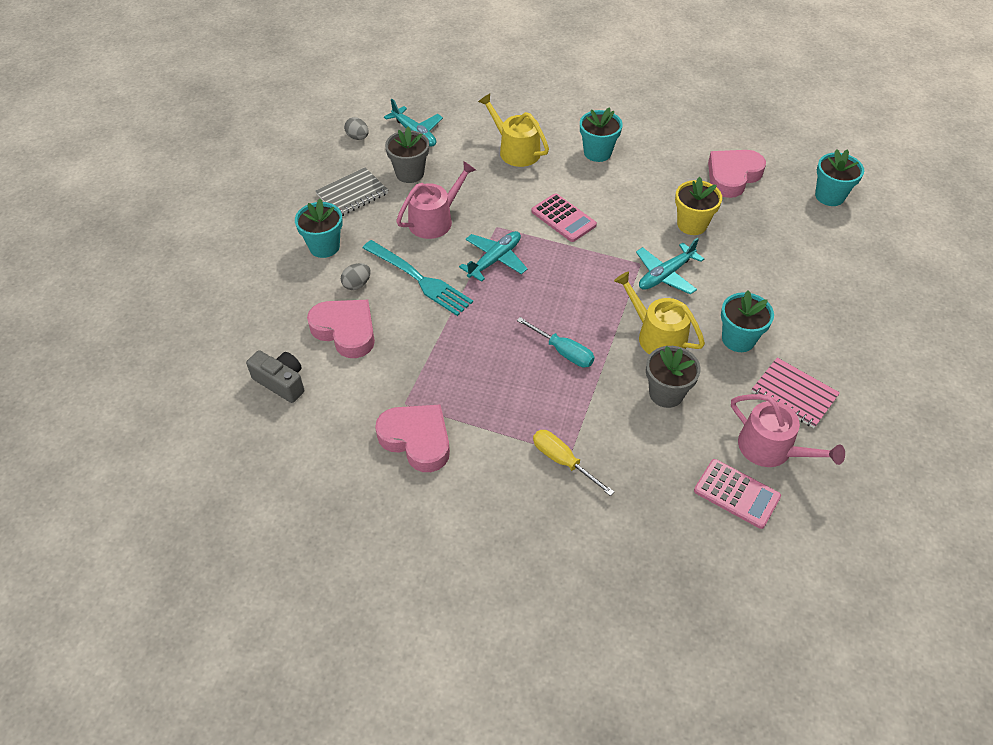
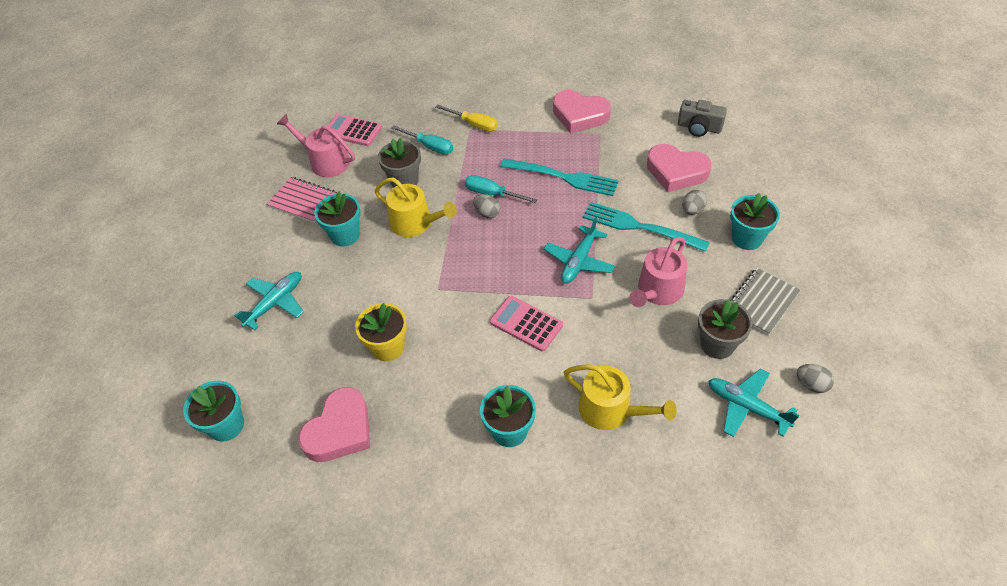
camera: 170 degrees right, 0 degrees up
(475, 354) = (563, 177): none -> turquoise fork
(574, 329) = (487, 213): none -> grey egg
(629, 438) = (430, 146): none -> turquoise screwdriver
(665, 275) = (412, 282): turquoise plane -> turquoise plane (275, 303)

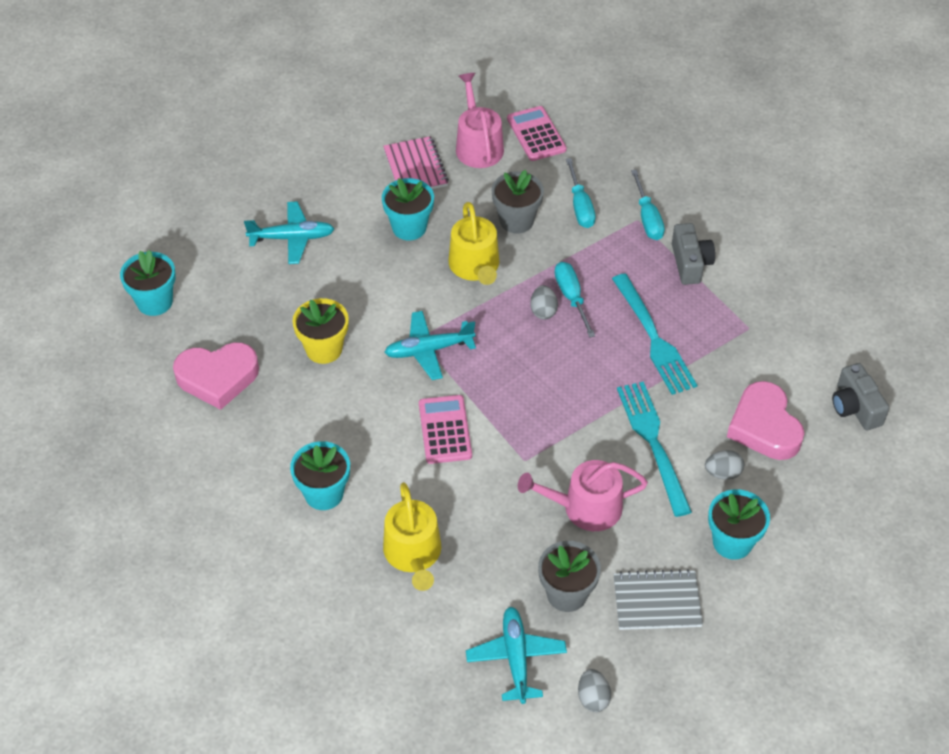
camera: 45 degrees right, 0 degrees up
(474, 124) = (647, 218): yellow screwdriver -> turquoise screwdriver
(527, 128) = (690, 263): none -> grey camera
(579, 115) = (757, 293): pink heart -> none
(579, 261) = (558, 422): turquoise plane -> turquoise plane (428, 350)

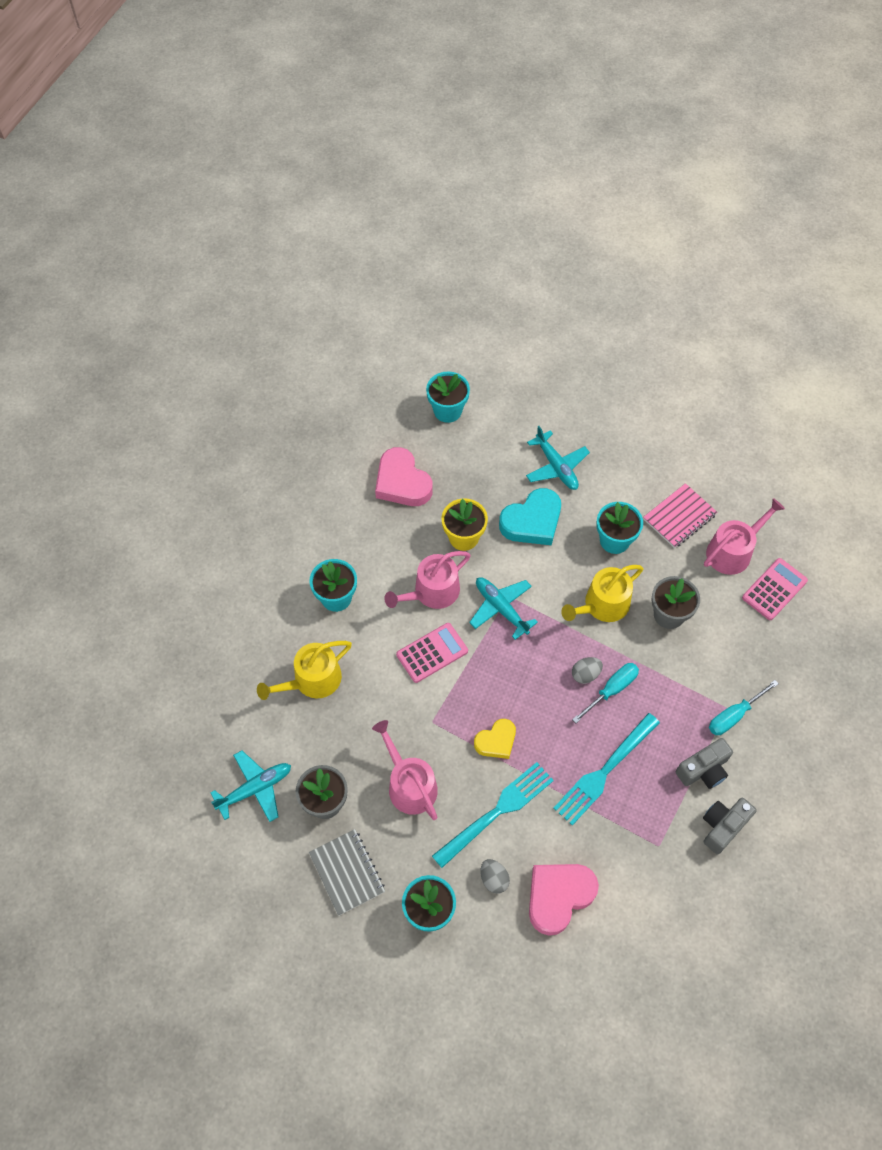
camera: 65 degrees right, 10 degrees up
(343, 284) = (532, 521): none -> turquoise heart
(372, 402) = (432, 592): none -> pink watering can
(576, 413) = (496, 741): none -> yellow heart
(580, 206) = (714, 657): turquoise screwdriver -> none
(593, 698) = (244, 857): grey egg -> none
(855, 407) = (620, 969): grey camera -> grey camera (723, 826)

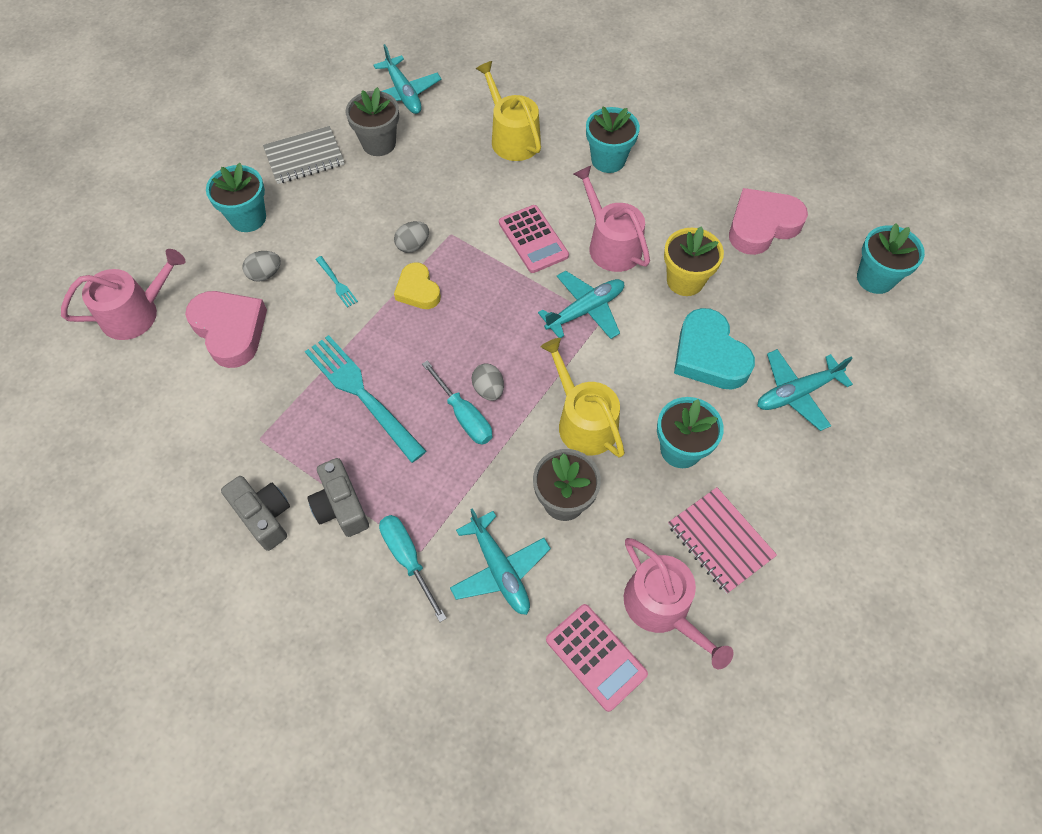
camera: 95 degrees right, 0 degrees up
(409, 784) = (384, 210): pink watering can -> pink watering can (137, 313)
(448, 752) = (413, 245): none -> grey egg
(496, 812) = (337, 283): turquoise fork -> turquoise fork, size x0.43
(729, 653) = (500, 570): none -> turquoise plane

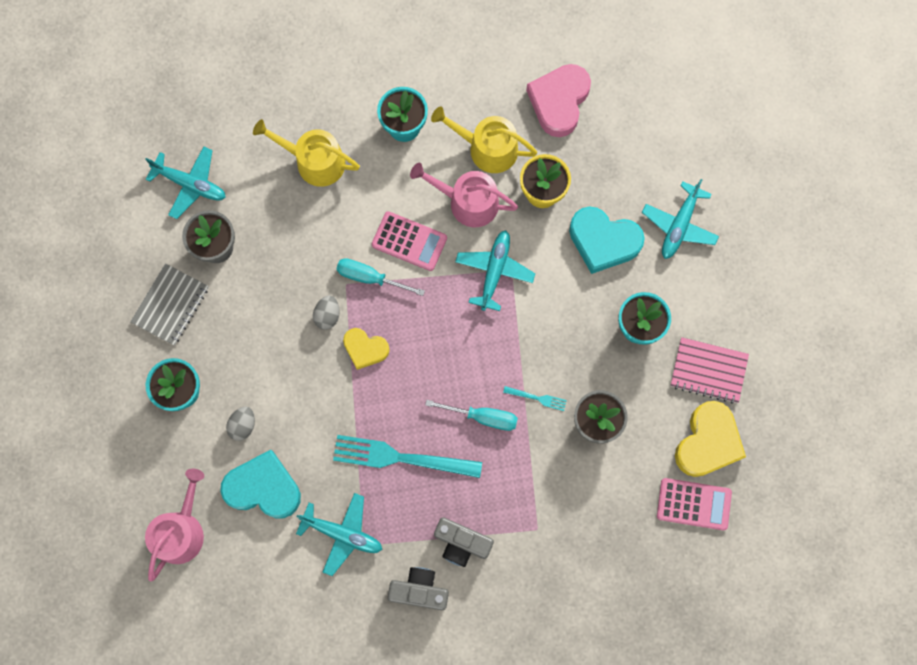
camera: 40 degrees left, 15 degrees up
(230, 330) = (263, 487): pink heart -> turquoise heart
(337, 283) = (302, 390): turquoise fork -> turquoise fork (537, 398)
(407, 559) = (534, 540): turquoise screwdriver -> turquoise screwdriver (370, 278)
(488, 389) = (482, 385): grey egg -> none
(500, 570) = (595, 499): turquoise plane -> turquoise plane (343, 534)
(583, 421) = (562, 357): yellow watering can -> yellow watering can (487, 148)
(662, 608) = (708, 442): pink watering can -> yellow heart
(875, 278) = (666, 89): turquoise flower pot -> none

